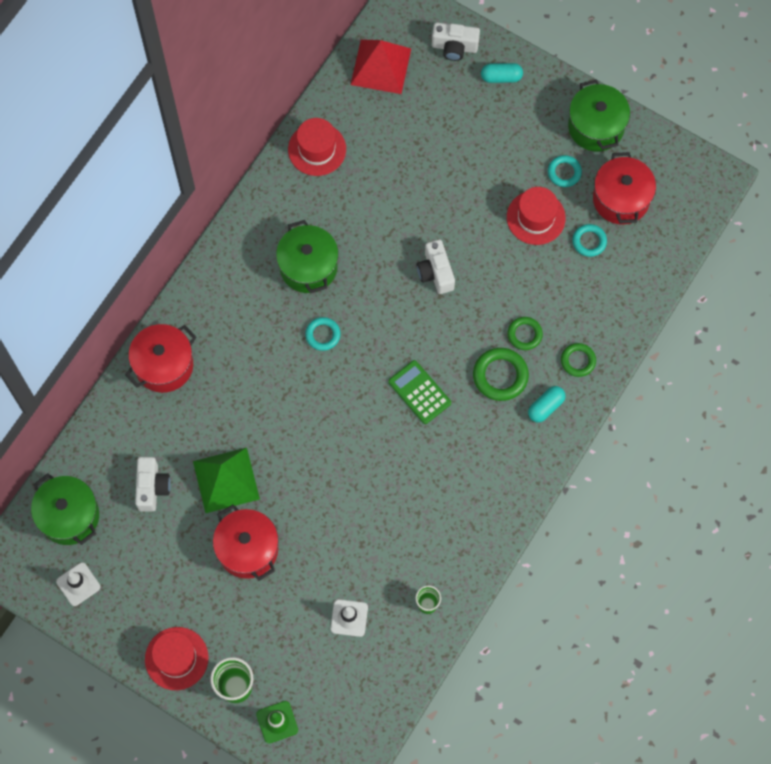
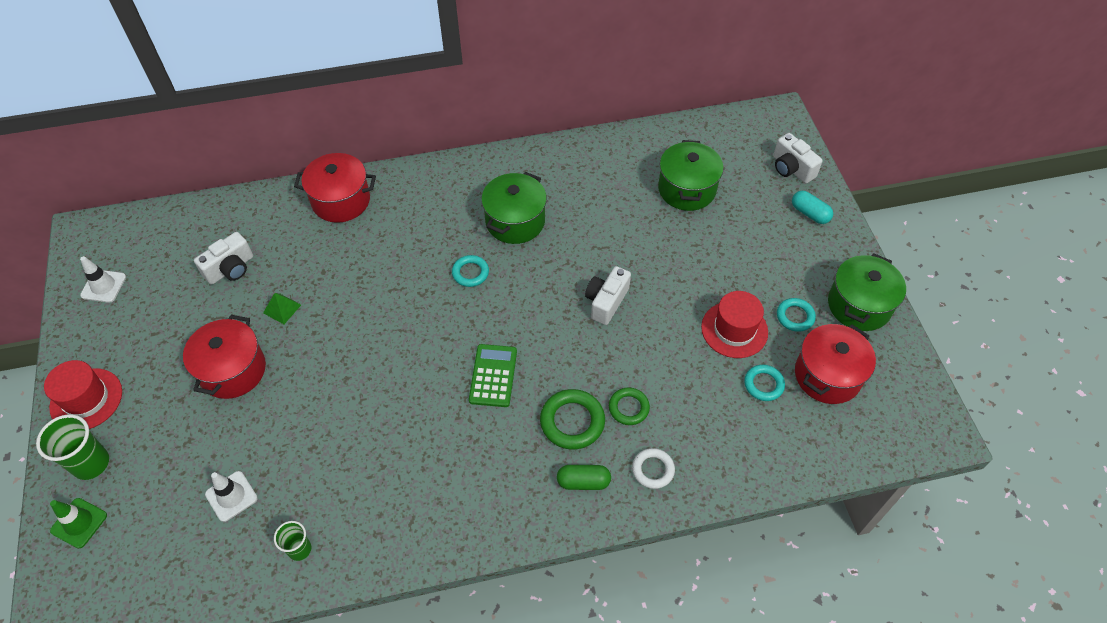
camera: 45 degrees right, 15 degrees down
(69, 516) = (159, 239): green pot -> green pot (687, 189)
(226, 480) = (282, 308): green pyramid -> green pyramid, size x0.46
(317, 149) = (611, 155): red hat -> none
(380, 66) = (718, 141): red pyramid -> none
(545, 407) = (583, 482): turquoise capsule -> green capsule
(578, 361) = (653, 470): green ring -> white ring

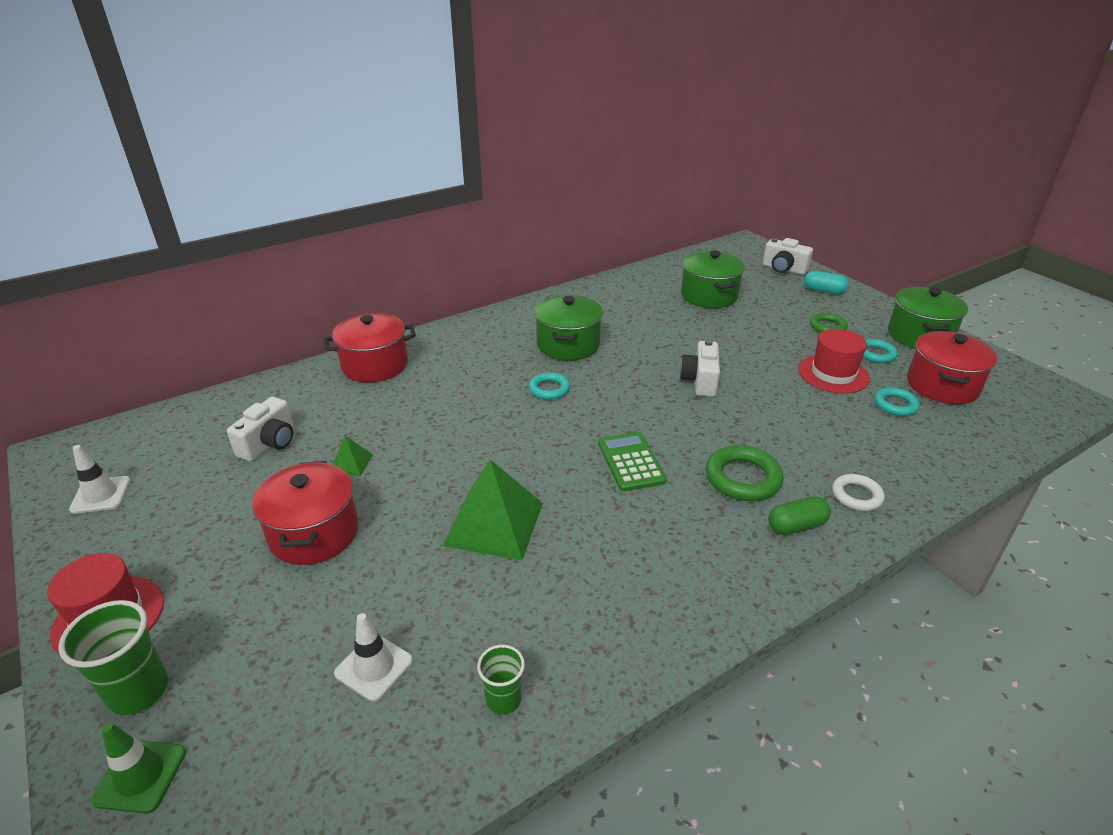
camera: 20 degrees left, 20 degrees down
(359, 403) = (494, 523): none -> green pyramid
(628, 408) = (789, 453): green ring -> green ring (827, 327)

